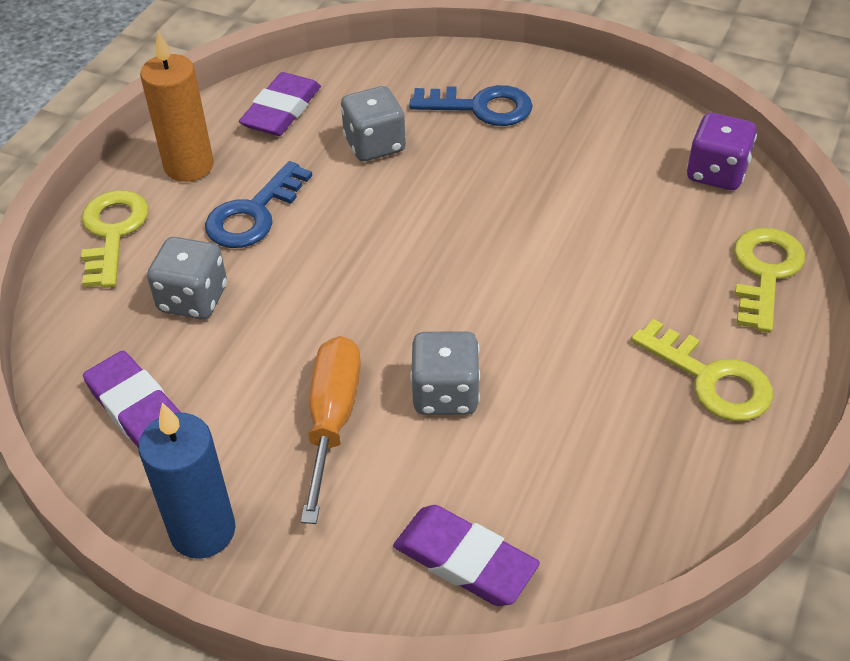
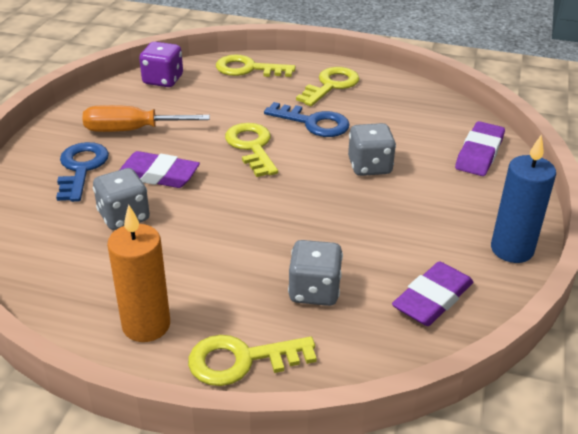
camera: 100 degrees left, 10 degrees down
(253, 214) = (211, 273): blue key -> blue key (313, 123)
(282, 110) = (68, 276): purple eraser -> purple eraser (158, 175)
(333, 419) = (405, 207): orange screwdriver -> orange screwdriver (131, 130)
(515, 263) = (252, 147): none -> yellow key

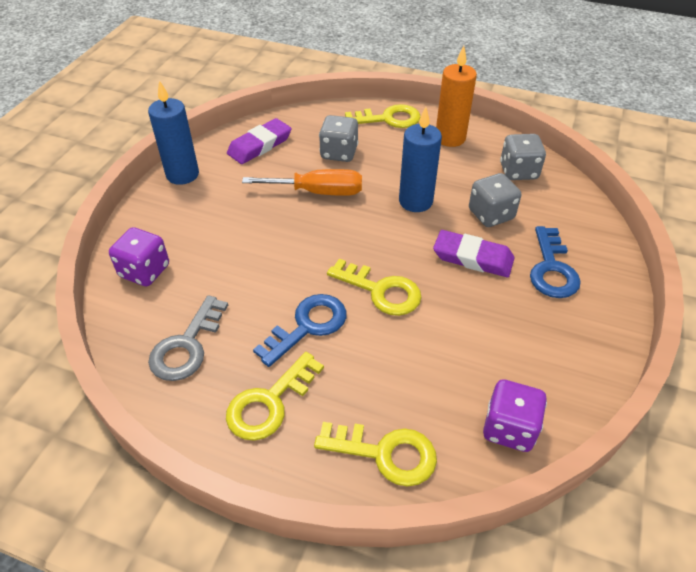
camera: 175 degrees left, 10 degrees up
(131, 130) = (520, 323): orange screwdriver -> orange screwdriver (318, 192)
(211, 228) = (415, 201): none -> blue candle
(252, 147) = (381, 291): yellow key -> yellow key turned 45 degrees counterclockwise
(313, 123) = (308, 326): blue key -> blue key turned 105 degrees clockwise
(369, 166) = (264, 259): grey dice -> grey dice (518, 171)
(407, 109) = (187, 346): none -> grey key
(479, 153) = (144, 271): purple eraser -> purple dice

